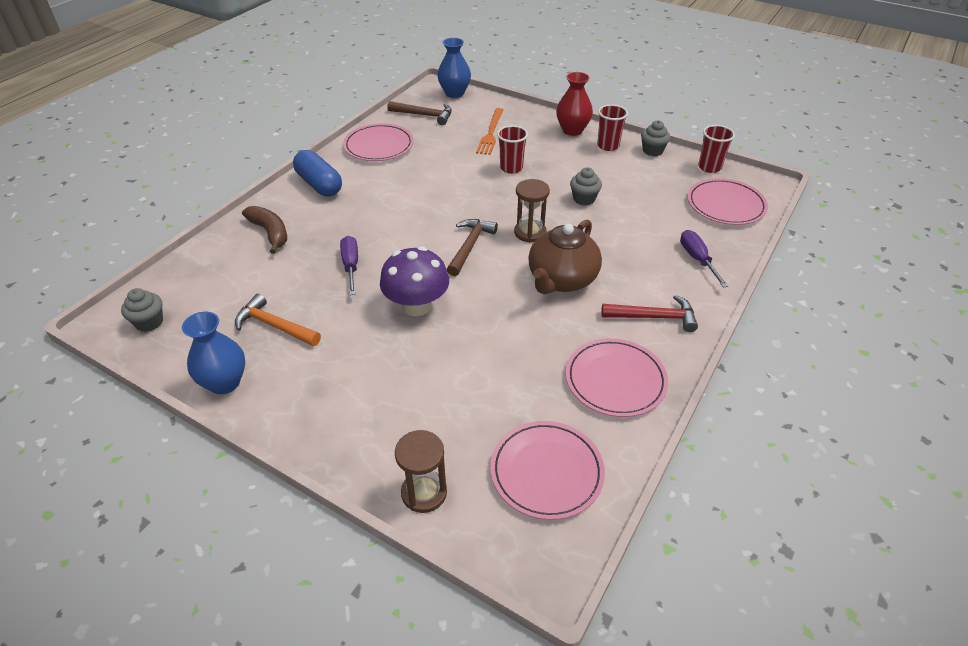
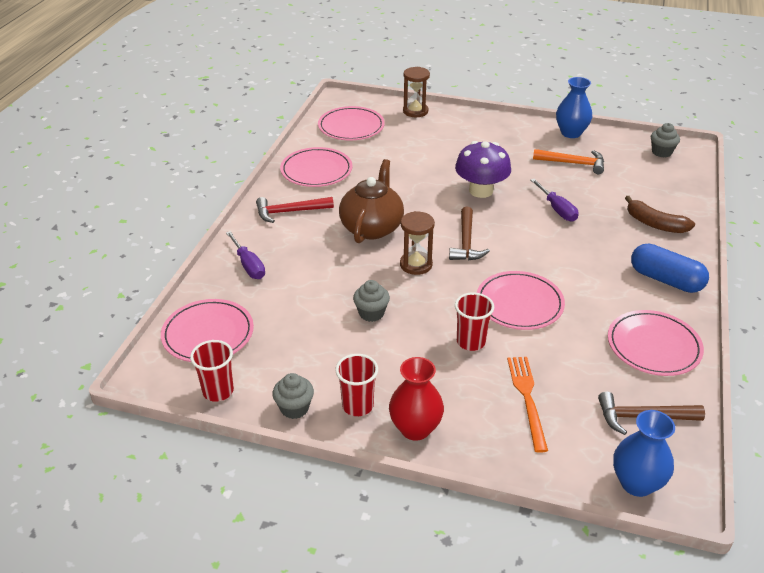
camera: 165 degrees right, 5 degrees down
(456, 186) = (519, 304): none -> pink plate

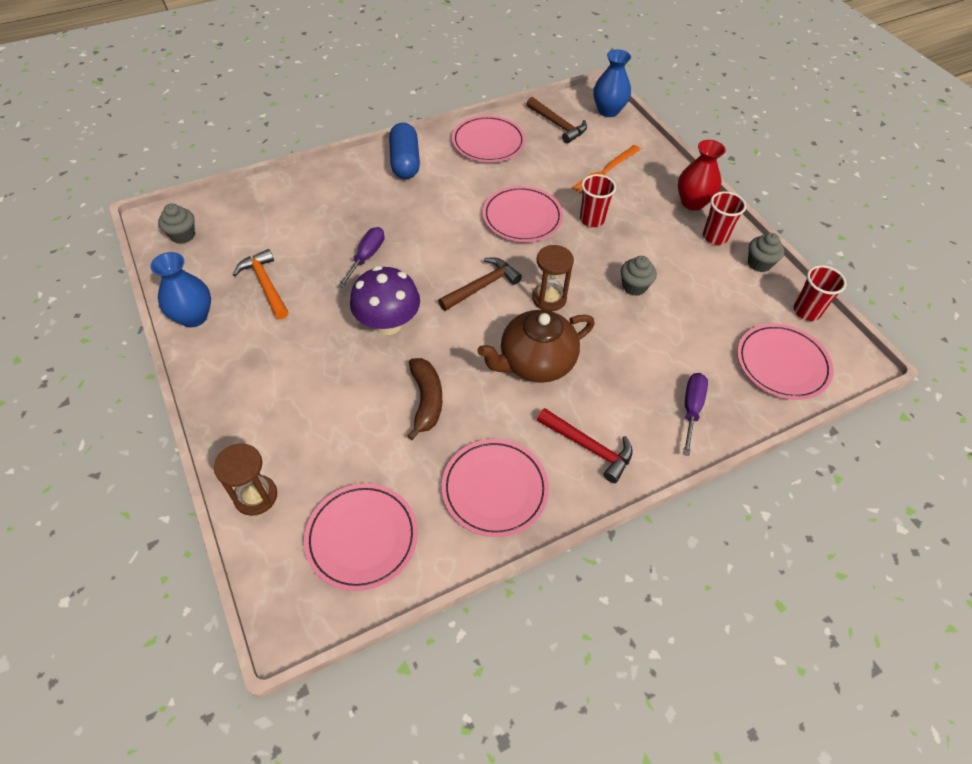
camera: 135 degrees left, 15 degrees up
(655, 224) = (329, 193): brown banana -> brown banana (426, 400)

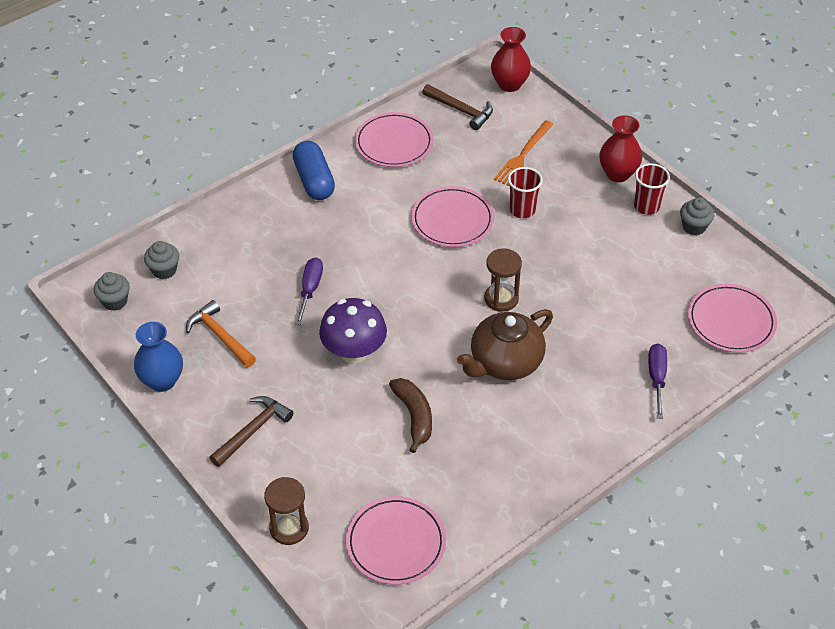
camera: 10 degrees left, 5 degrees down
(482, 286) = (433, 299): brown hammer -> brown hammer (253, 431)
(494, 489) = (499, 481): pink plate -> none
(588, 447) = (573, 429): red hammer -> none
(608, 111) = (509, 84): blue vase -> red vase
(634, 286) = (579, 272): grey cupcake -> grey cupcake (164, 270)
(806, 311) = (745, 266): red cup -> none

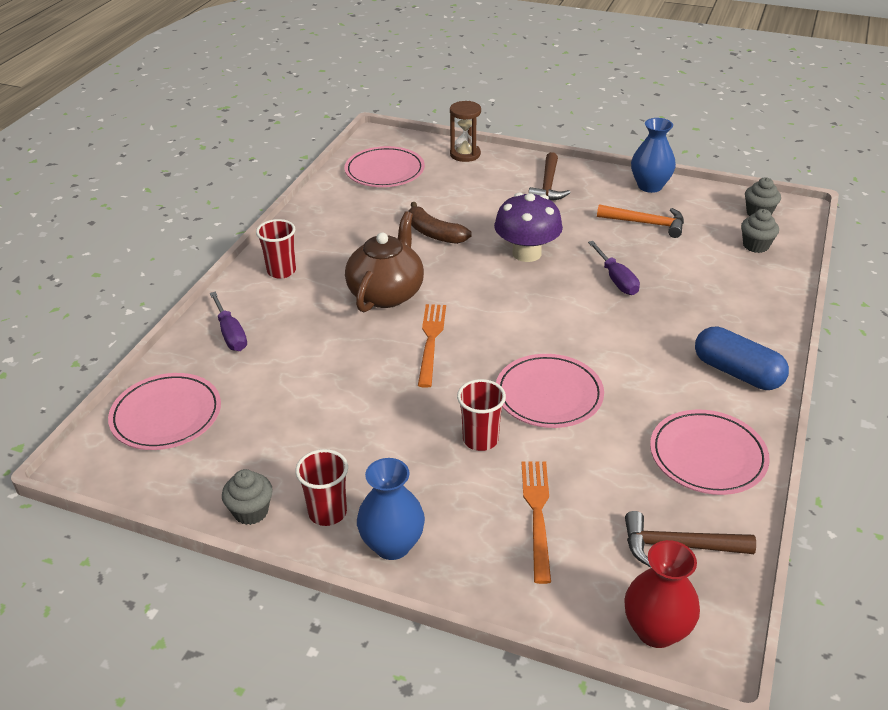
camera: 150 degrees right, 10 degrees down
(501, 299) = (431, 341): brown hourglass -> orange fork
(582, 434) = (281, 271): none -> red cup
(618, 174) = (392, 545): red vase -> blue vase

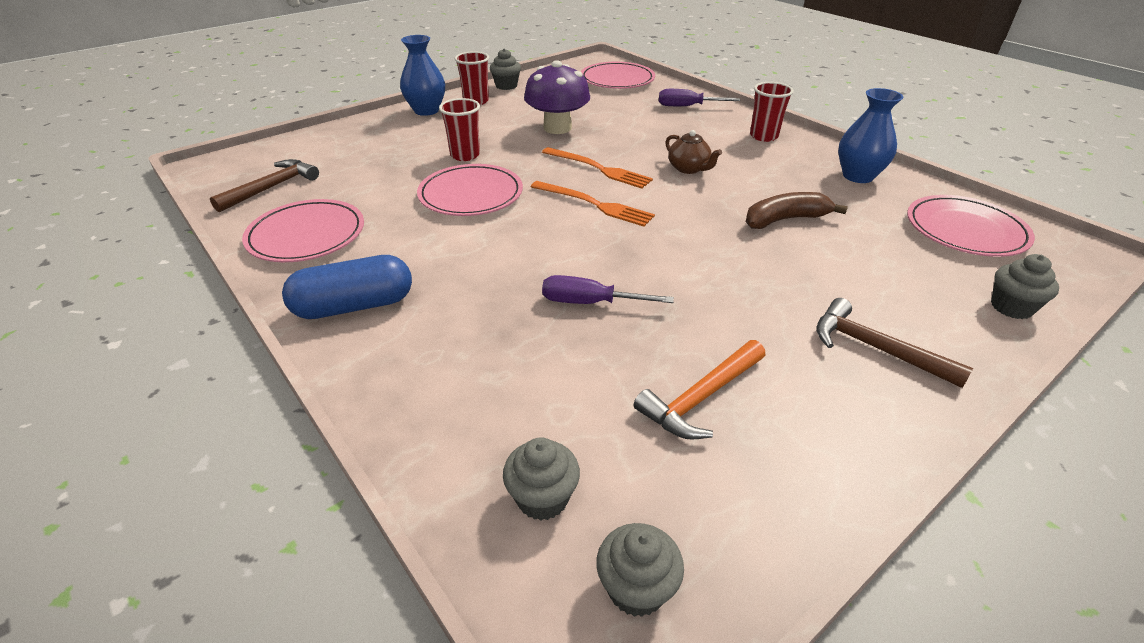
camera: 120 degrees right, 0 degrees up
(386, 293) = (689, 168): brown teapot -> brown teapot, size x0.53
(465, 154) = (1011, 307): brown hourglass -> grey cupcake
(526, 253) = (698, 262): purple mushroom -> purple mushroom (557, 128)
(537, 514) = (376, 153): orange fork -> orange fork (594, 204)
(650, 186) = (826, 472): blue vase -> blue vase (858, 176)
(656, 630) = (246, 157): red vase -> none

